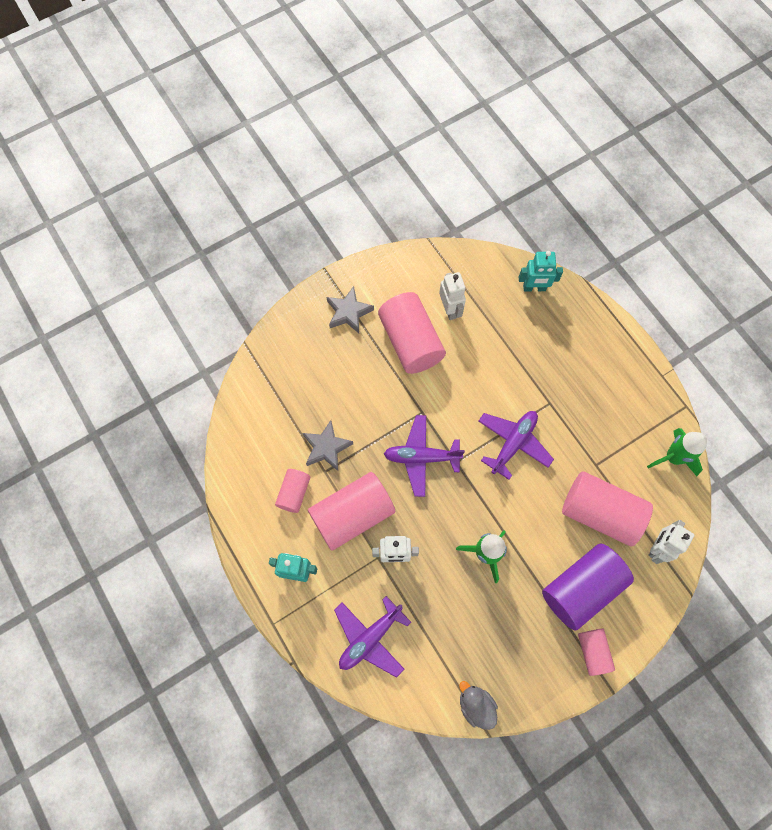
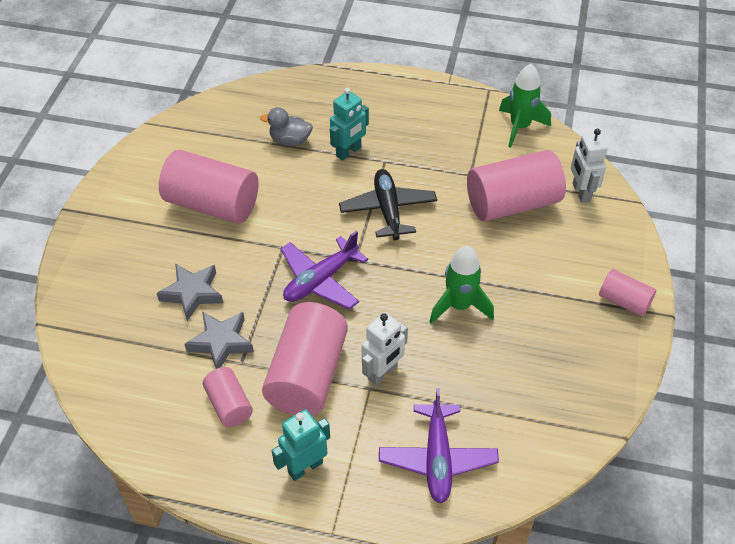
camera: 45 degrees left, 20 degrees down
(348, 312) = (126, 224): grey star -> grey star (192, 293)
(450, 309) = (222, 157): white robot -> none
(475, 705) = (587, 425): grey duck -> grey duck (290, 141)
(513, 443) = (388, 210): purple plane -> black plane
(534, 288) = (280, 95): turquoise robot -> turquoise robot (349, 152)
(581, 588) = (562, 265): purple cylinder -> none

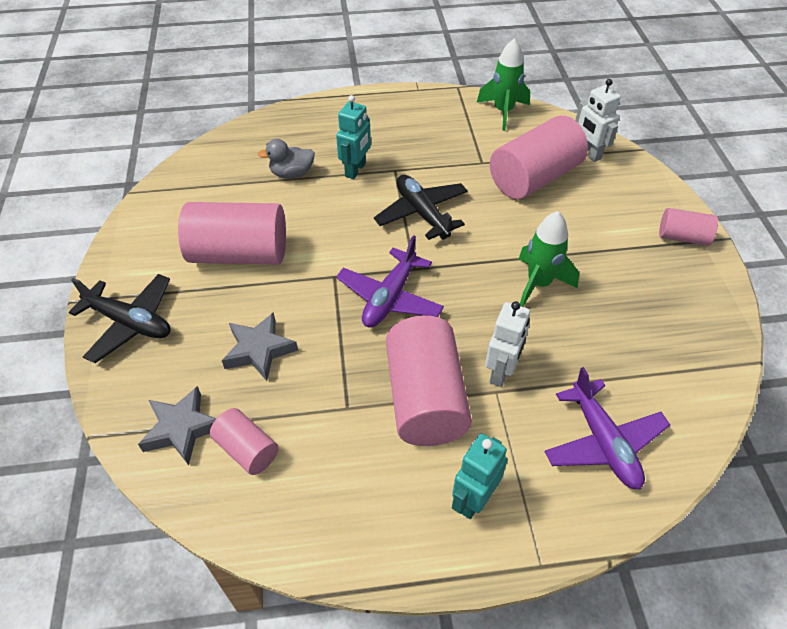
camera: 20 degrees left, 0 degrees up
(101, 240) = (130, 323): none -> black plane
(221, 342) = (315, 393): grey star -> grey star (181, 429)
(229, 405) = (357, 458): pink cylinder -> pink cylinder (247, 449)

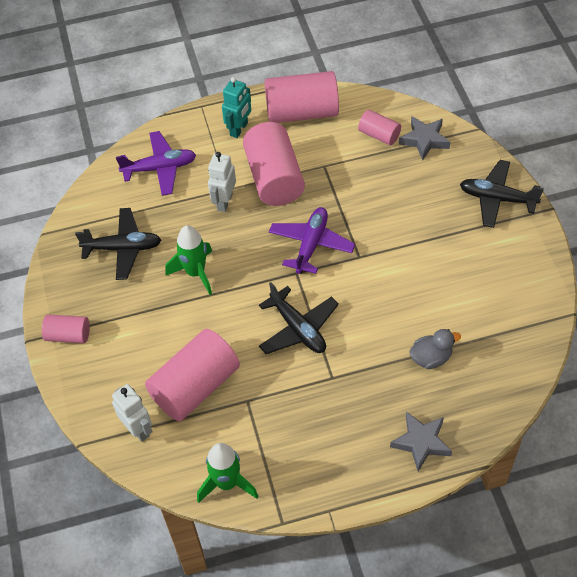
camera: 175 degrees right, 5 degrees up
(239, 253) = (443, 266): pink cylinder -> pink cylinder (302, 112)
(259, 350) = (395, 193): grey star -> grey star (421, 442)
(355, 170) = (370, 371): turquoise robot -> none
(603, 442) = (160, 168): purple plane -> purple plane turned 105 degrees clockwise
(638, 326) = (123, 248): none -> black plane

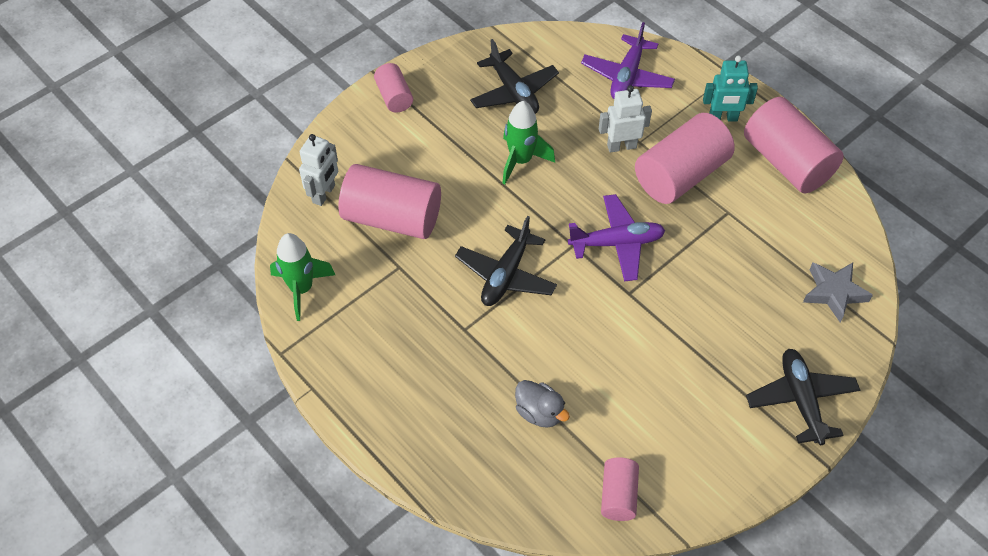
camera: 60 degrees right, 0 degrees up
(160, 168) = (627, 76): purple plane -> purple plane turned 60 degrees clockwise
(379, 135) = (808, 245): pink cylinder -> pink cylinder (618, 495)
(421, 442) = (430, 443): grey star -> none

